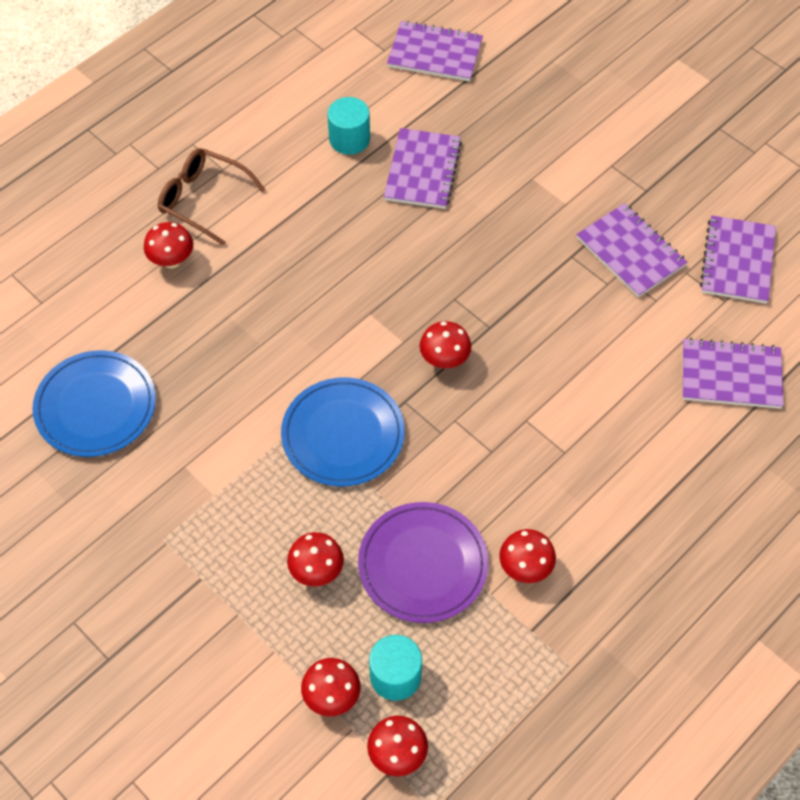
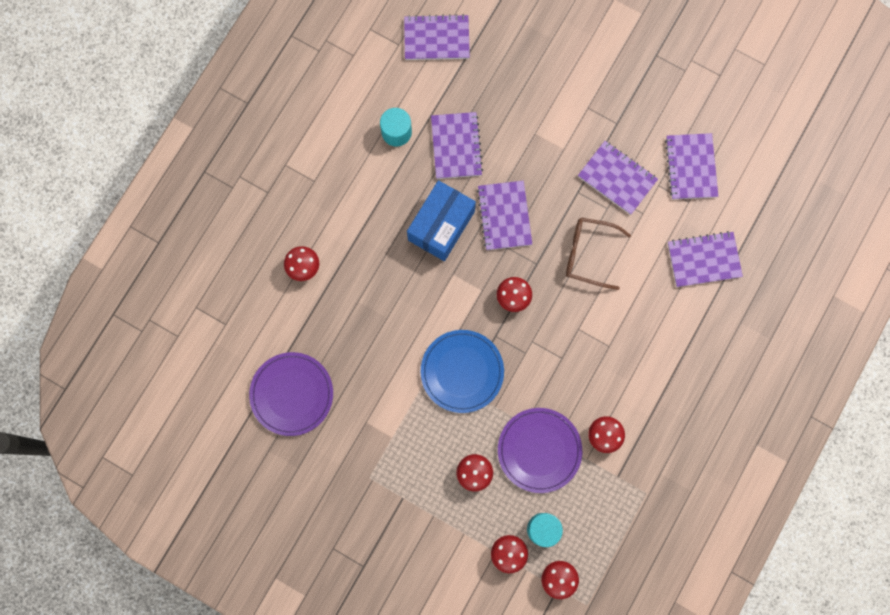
camera: 15 degrees left, 20 degrees up
(95, 406) = (292, 394): blue plate -> purple plate
(203, 199) = (308, 211): brown glasses -> brown glasses (588, 254)
(373, 254) = (441, 226): none -> blue box
(462, 261) = (504, 216): none -> purple notebook

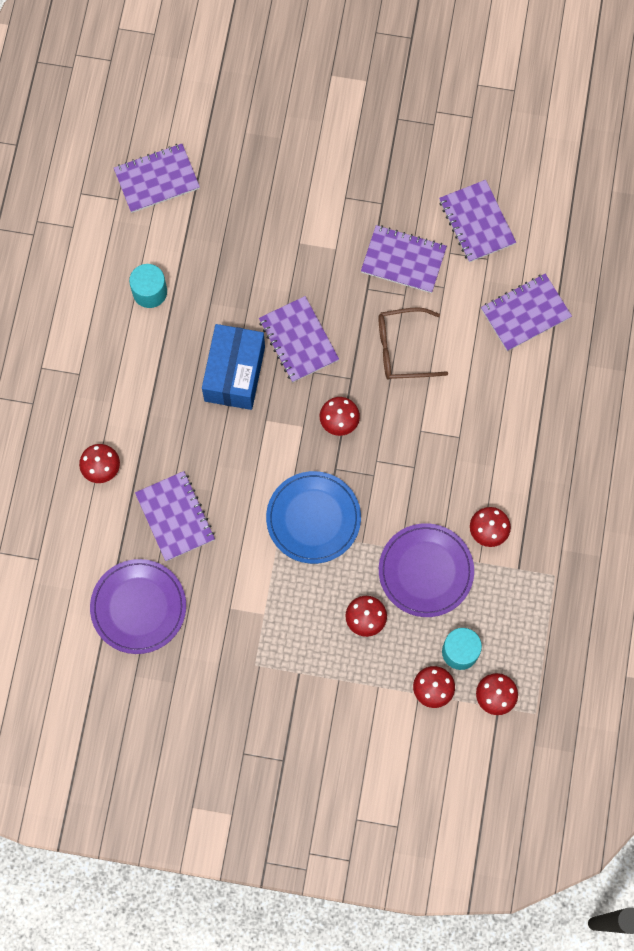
camera: 20 degrees left, 5 degrees down
(456, 146) = (220, 285): purple notebook -> purple notebook (175, 517)

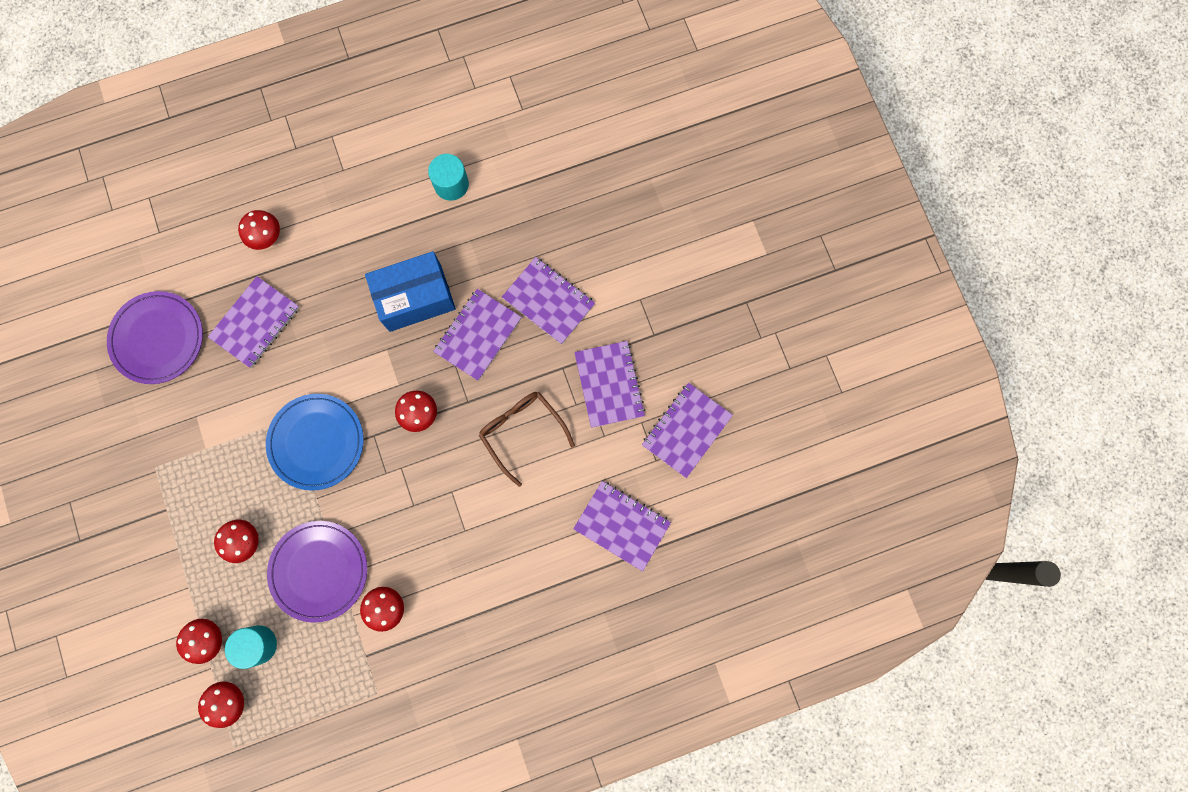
camera: 60 degrees right, 5 degrees up
(157, 179) = (560, 130): purple notebook -> purple notebook (548, 301)

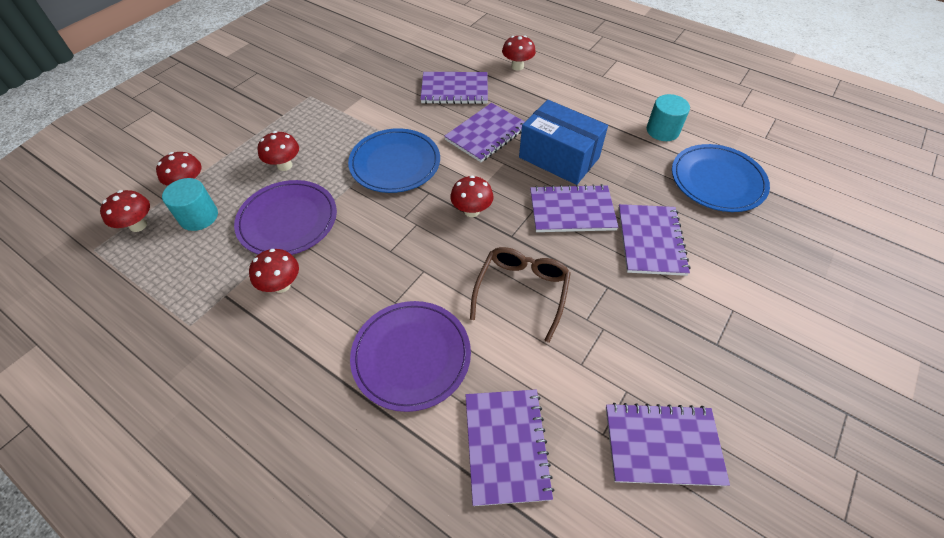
camera: 55 degrees right, 25 degrees down
(157, 338) = (401, 56): purple plate -> purple plate (411, 356)
(534, 195) = (717, 180): none -> blue plate
(609, 385) = (632, 336): purple notebook -> purple notebook (486, 134)

